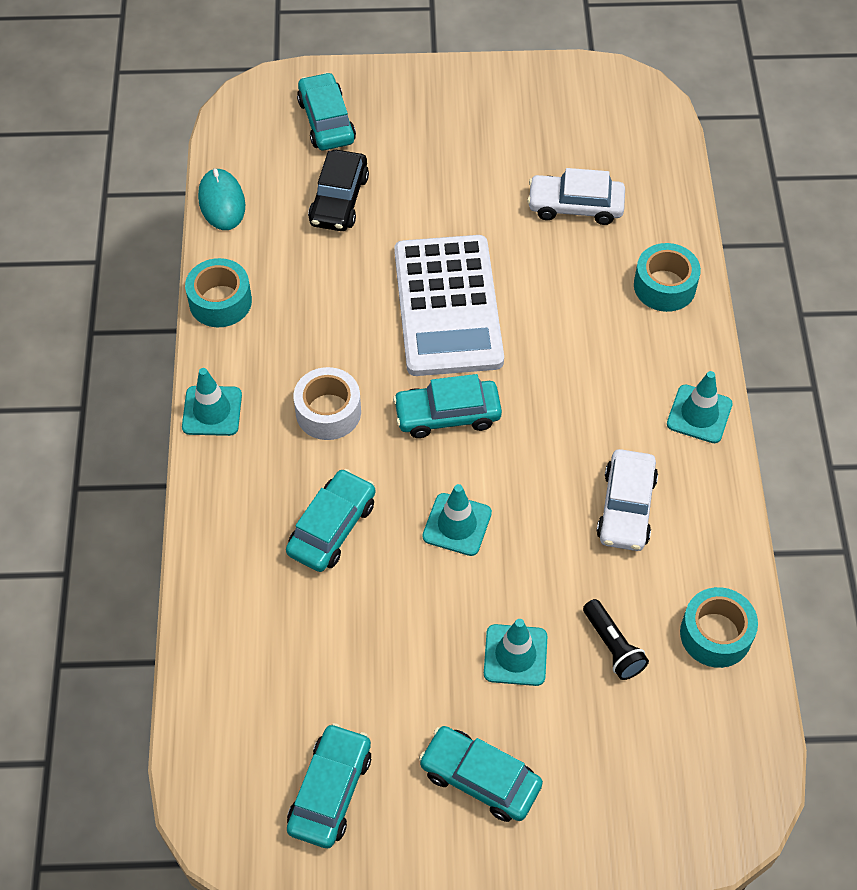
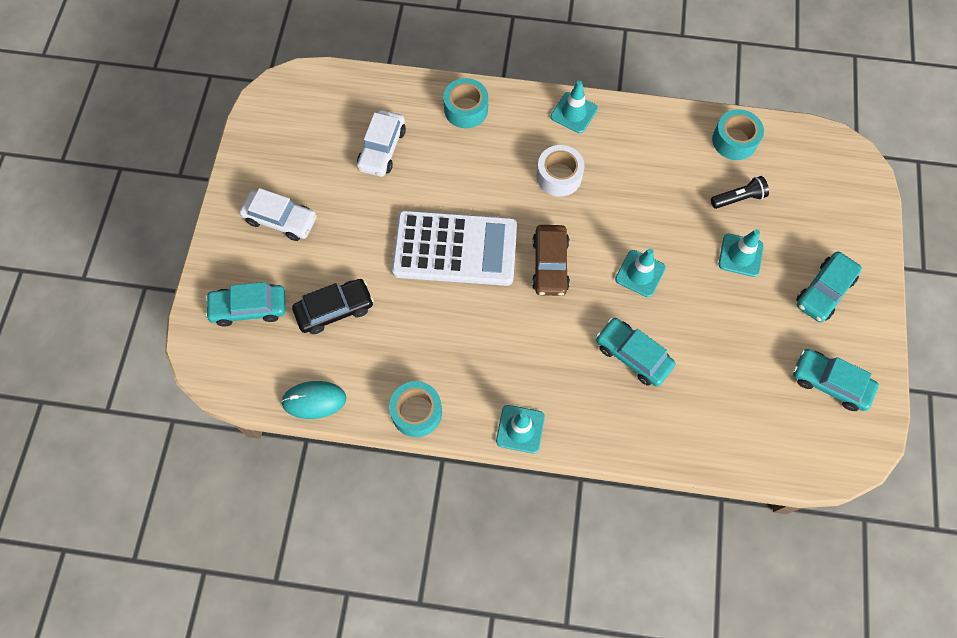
camera: 80 degrees left, 10 degrees up
(328, 412) = (534, 344): white tape -> white tape (559, 176)
(339, 200) = (334, 310): black car -> black car turned 45 degrees counterclockwise
(447, 415) = (550, 265): turquoise car -> brown car
(626, 507) = (639, 170): white car -> white car (280, 219)

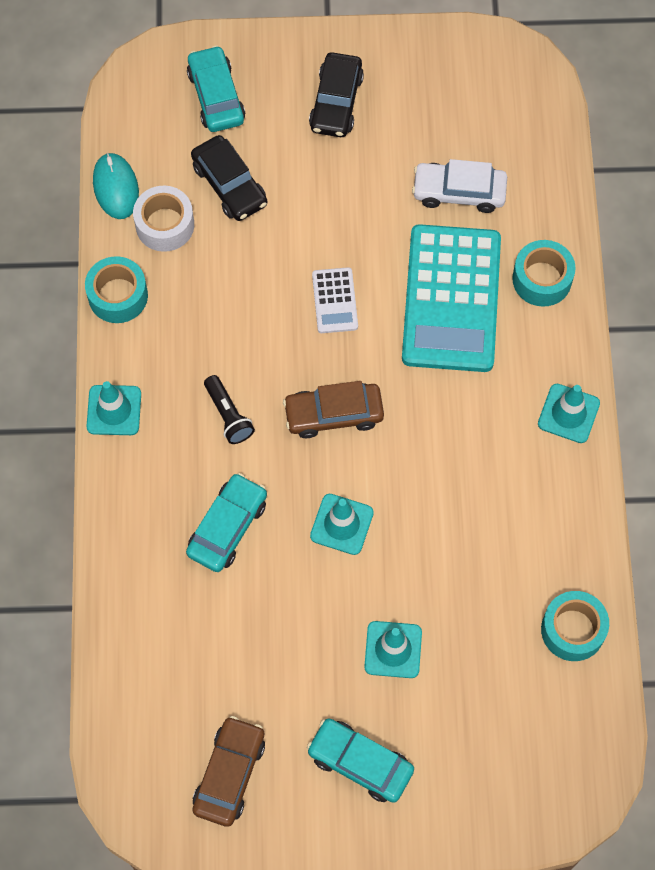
camera: 80 degrees right, 0 degrees up
(280, 219) = (336, 102): white car -> black car
(455, 248) = (335, 301): white calculator -> white calculator, size x0.45
(470, 169) = (451, 299): none -> turquoise calculator
(559, 176) = (465, 408): white tape -> white tape (165, 225)
(738, 198) = (480, 641): black flashlight -> black flashlight (228, 415)
(830, 383) = (229, 774): turquoise car -> brown car

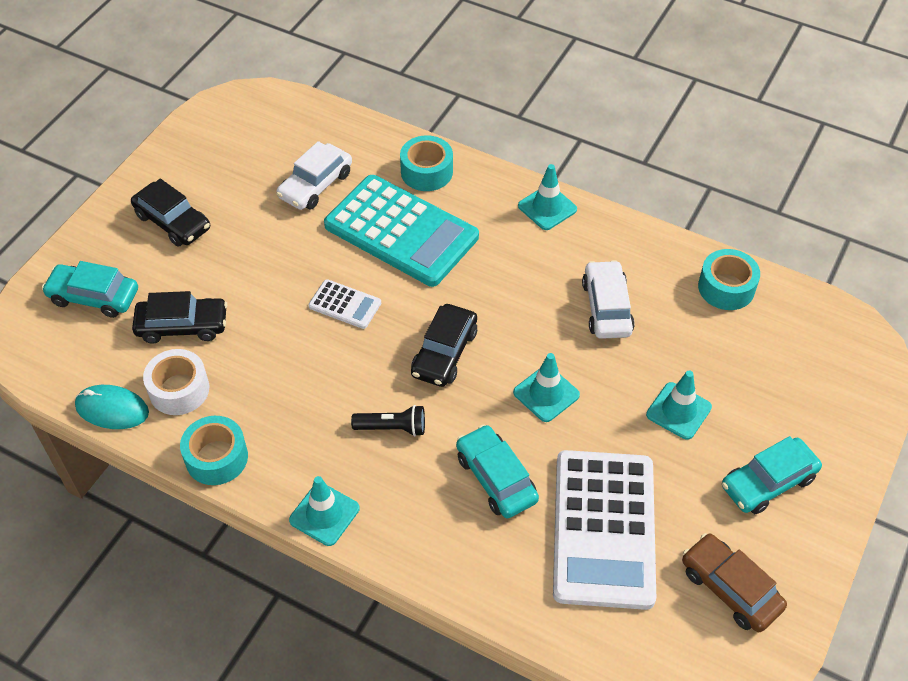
camera: 60 degrees left, 15 degrees down
(228, 642) = (604, 529): none -> white calculator
(333, 414) = (444, 353): brown car -> black car
(476, 529) = (607, 307): none -> white car

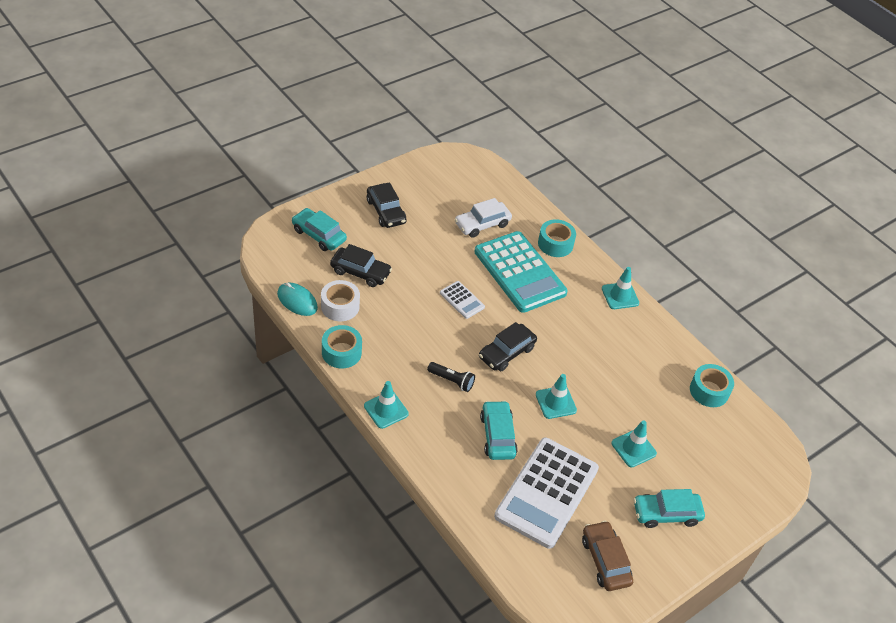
camera: 20 degrees right, 5 degrees down
(607, 307) = (623, 370): white car -> none

